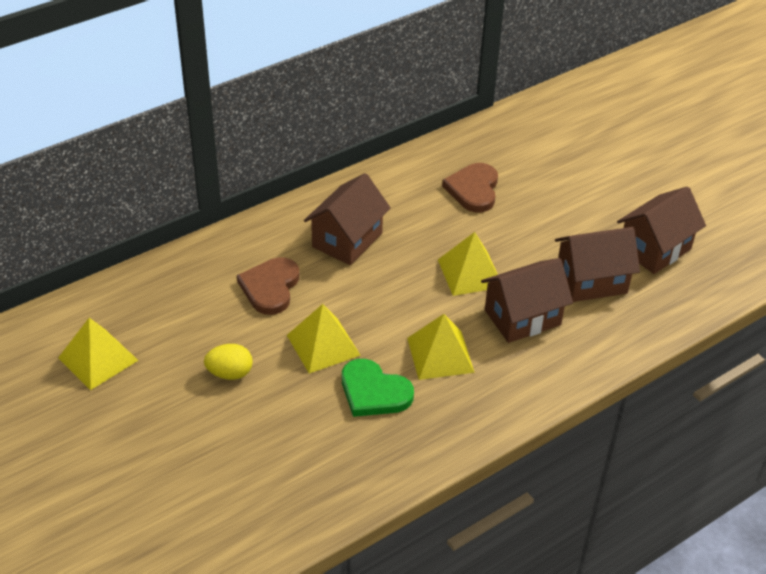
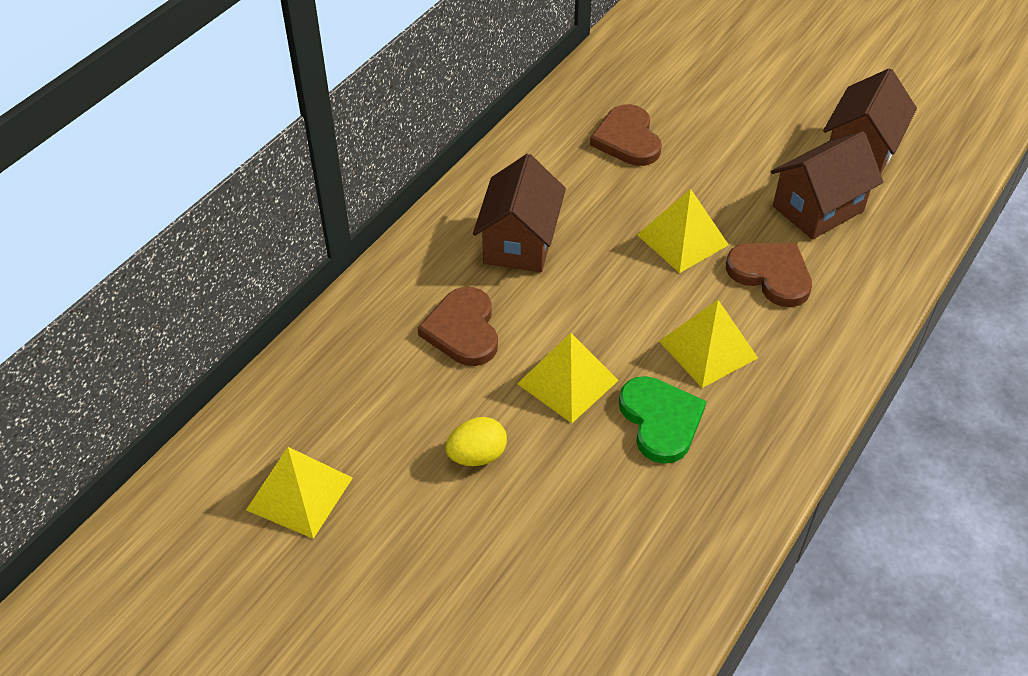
camera: 20 degrees left, 5 degrees up
(374, 392) = (660, 420): green heart -> green heart turned 120 degrees counterclockwise
(522, 317) = (771, 275): brown house -> brown heart

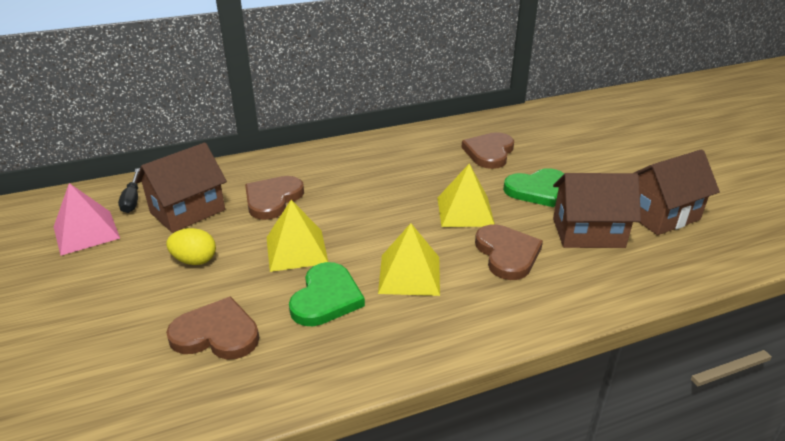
camera: 35 degrees right, 15 degrees down
(293, 421) = (132, 200): none -> black screwdriver
(299, 493) = (86, 232): yellow pyramid -> pink pyramid
(519, 242) = (359, 174): brown house -> brown house (187, 211)
(604, 520) = (216, 334): none -> brown heart
(725, 173) = (537, 190): none -> green heart

